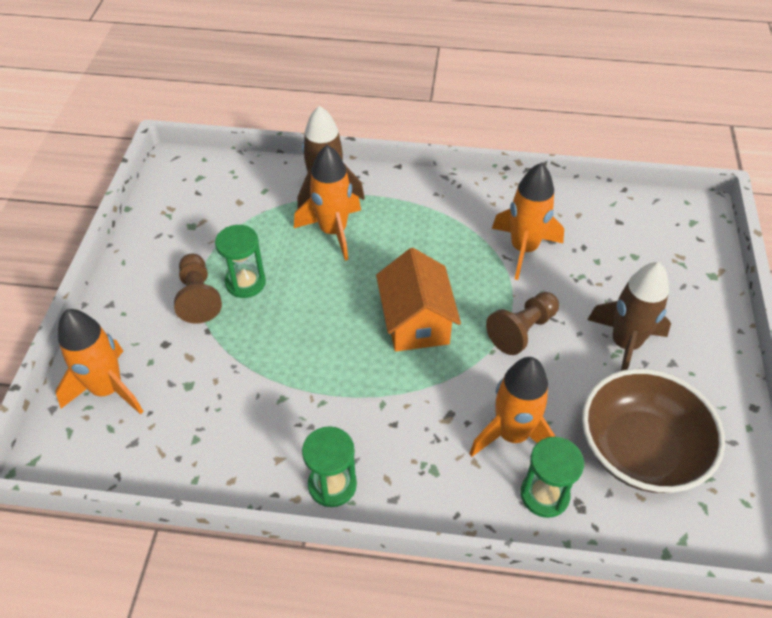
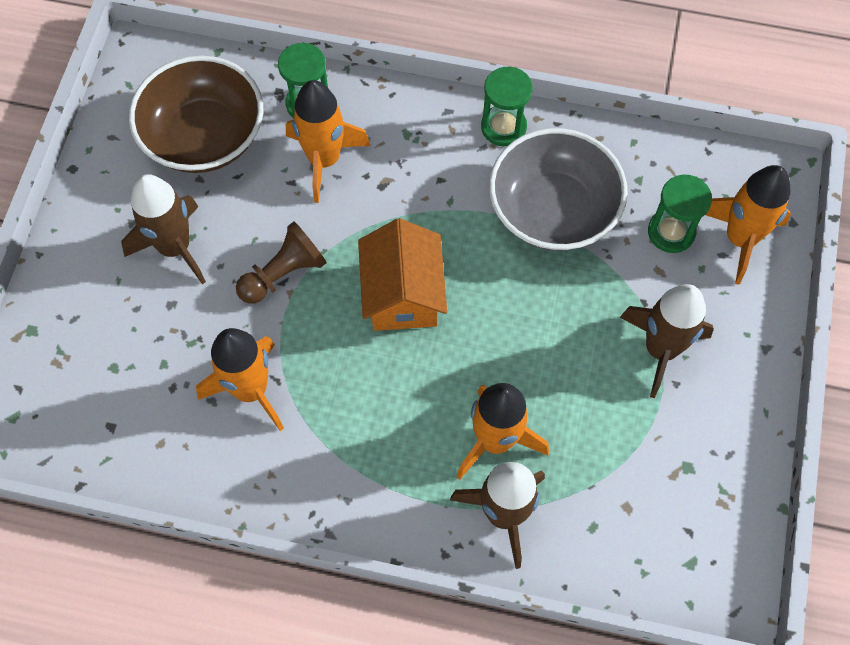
camera: 175 degrees left, 15 degrees up
(198, 297) = (661, 349): brown pawn -> brown rocket
(245, 282) = (605, 366): green hourglass -> green hourglass (671, 232)
(283, 402) = (553, 210): none -> grey bowl

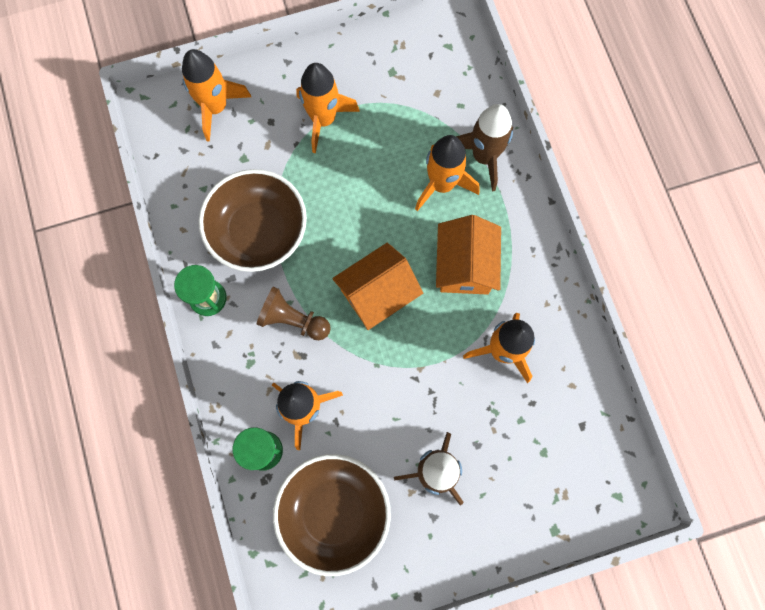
camera: 120 degrees left, 10 degrees up
(284, 273) = (409, 381): brown pawn -> brown pawn (293, 320)
(376, 407) = (464, 266): none -> orange house
(553, 210) = (258, 231): grey bowl -> brown bowl
(661, 349) = (323, 119): brown rocket -> orange rocket
(671, 232) = (234, 150): green hourglass -> none

